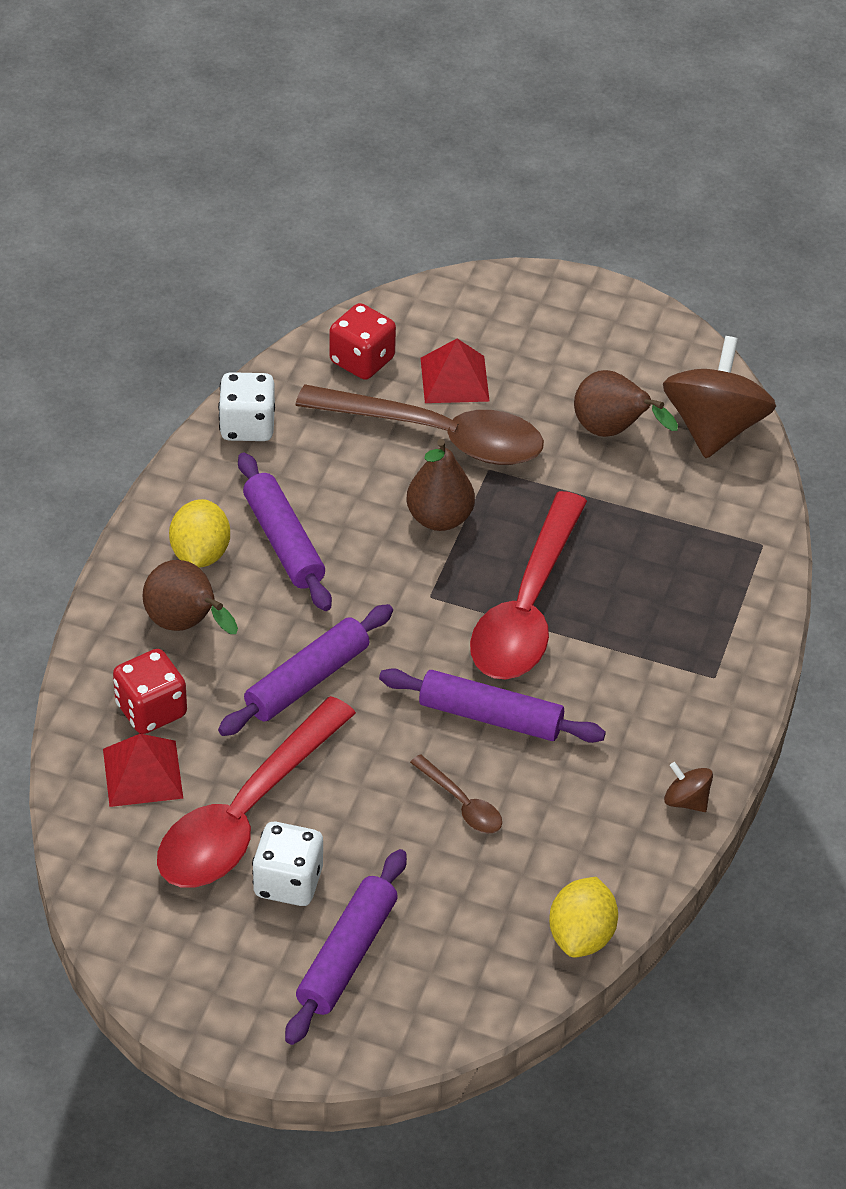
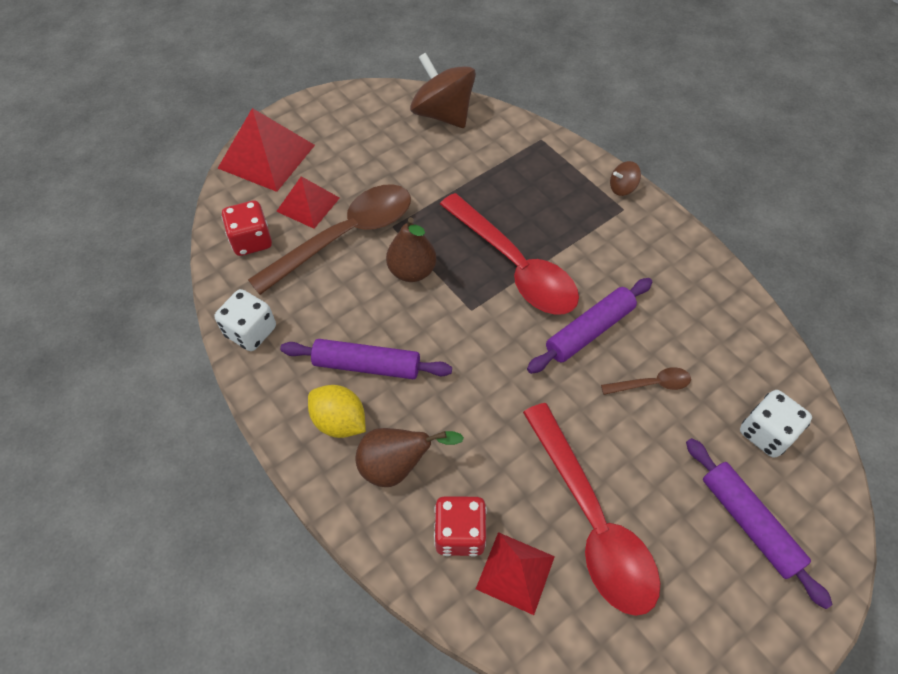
camera: 55 degrees left, 10 degrees up
(288, 882) = (667, 526): white dice -> white dice (765, 433)
(307, 680) = (496, 417): purple rolling pin -> none
(492, 304) = (266, 156): none -> red pyramid
(581, 936) = (789, 377): yellow lemon -> none
(612, 432) = (410, 156): brown pear -> none
(686, 800) = (708, 270): brown spinning top -> brown spinning top (622, 188)

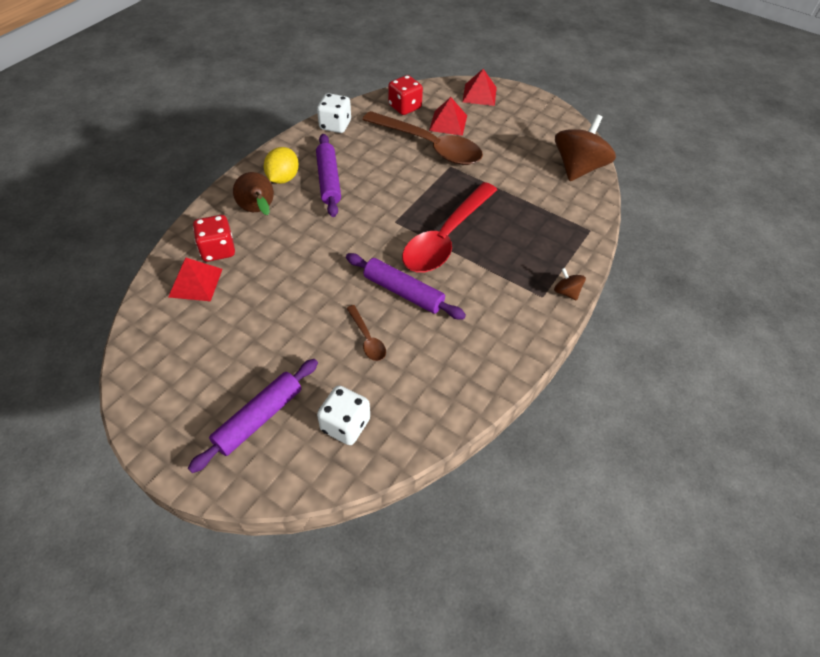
camera: 70 degrees right, 5 degrees down
(266, 156) = (479, 94): red pyramid -> red pyramid, size x0.62
(412, 271) = (415, 184): brown pear -> none
(591, 521) = (240, 317): red spoon -> none

